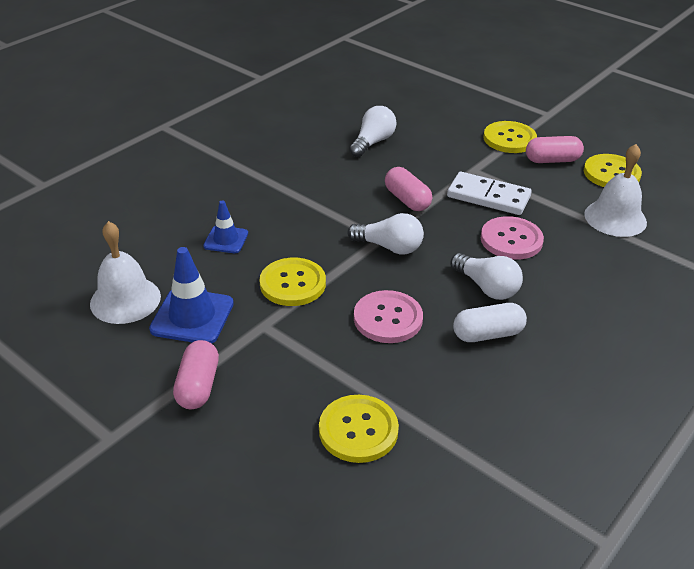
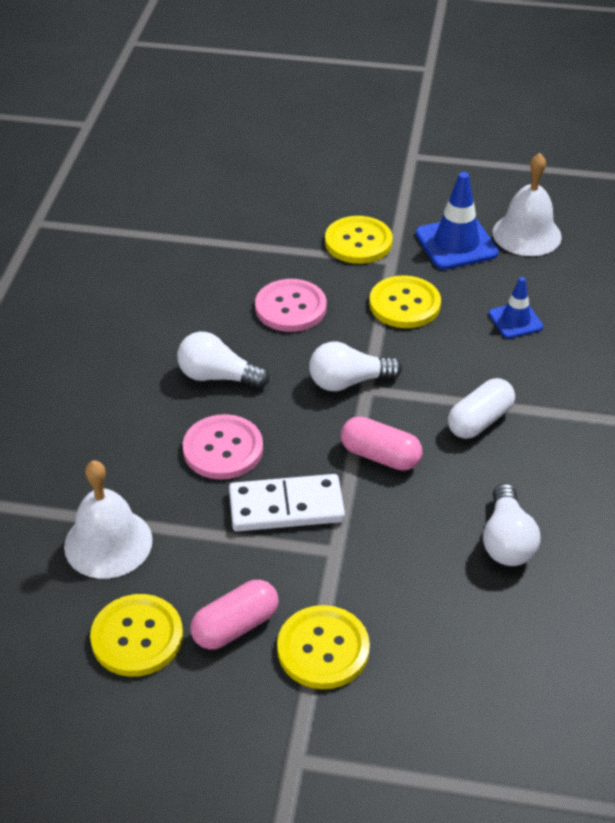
camera: 150 degrees right, 5 degrees up
(198, 386) = (391, 202): pink capsule -> none
(358, 430) = (248, 220): yellow button -> yellow button (358, 242)
(487, 334) = (191, 329): white capsule -> white capsule (479, 421)

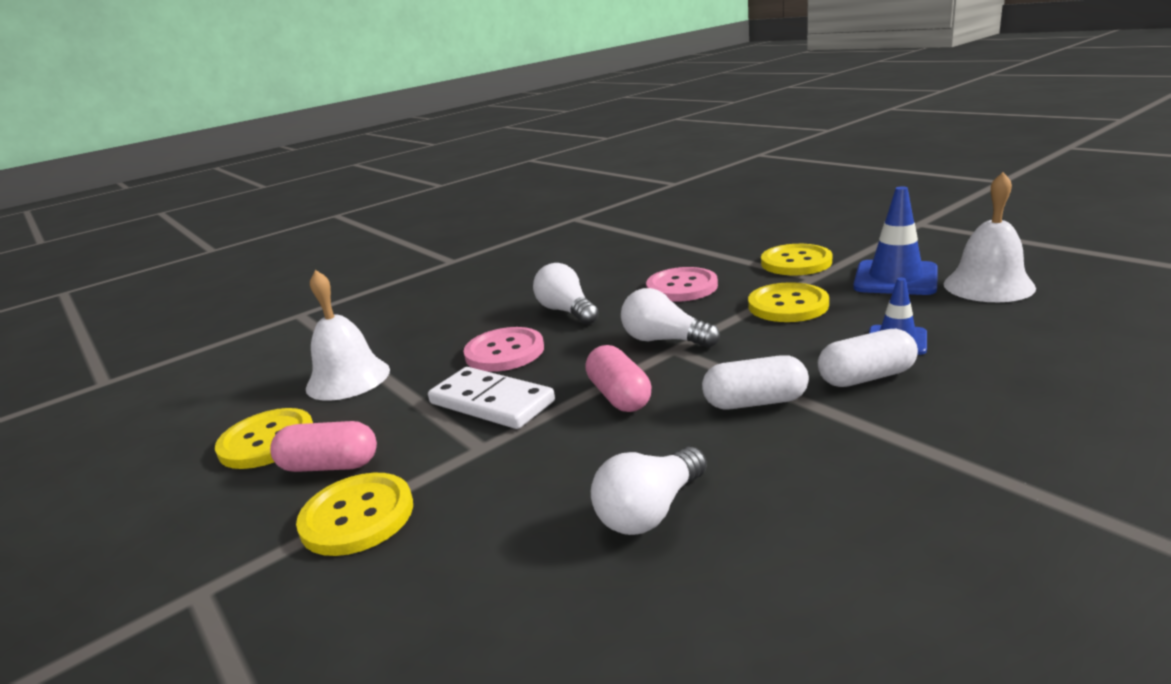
camera: 45 degrees right, 20 degrees down
(527, 367) = (866, 377): none -> white capsule

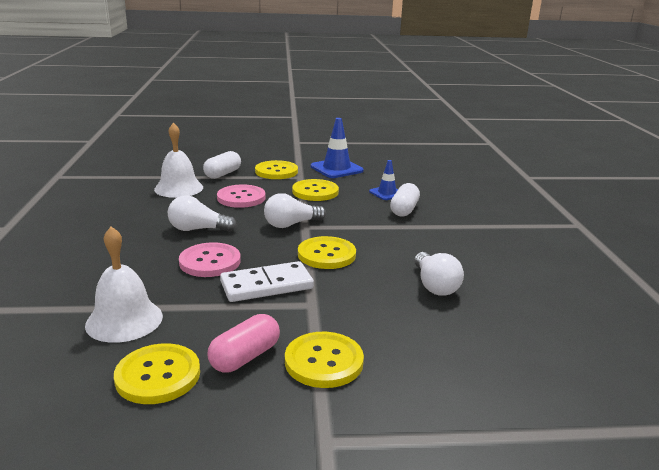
camera: 60 degrees left, 0 degrees up
(619, 396) = (326, 254): pink capsule -> yellow button
(755, 402) = (386, 233): white capsule -> white capsule (223, 174)
(988, 285) = (376, 163): white bell -> white bell (179, 188)

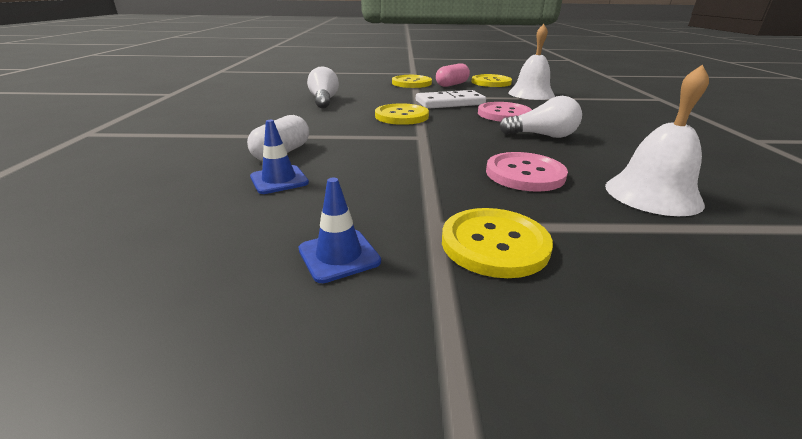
camera: 175 degrees left, 5 degrees up
(223, 174) = (615, 235): white capsule -> none
(291, 224) = (438, 139): white light bulb -> none
(315, 192) = (404, 184): yellow button -> none
(336, 169) = (339, 255): blue traffic cone -> blue traffic cone, size x0.61

